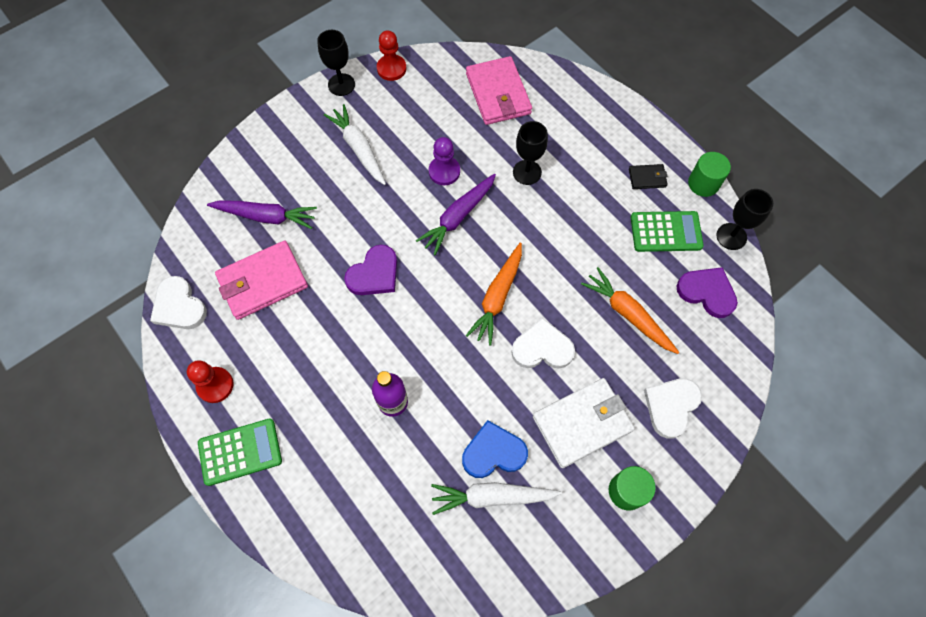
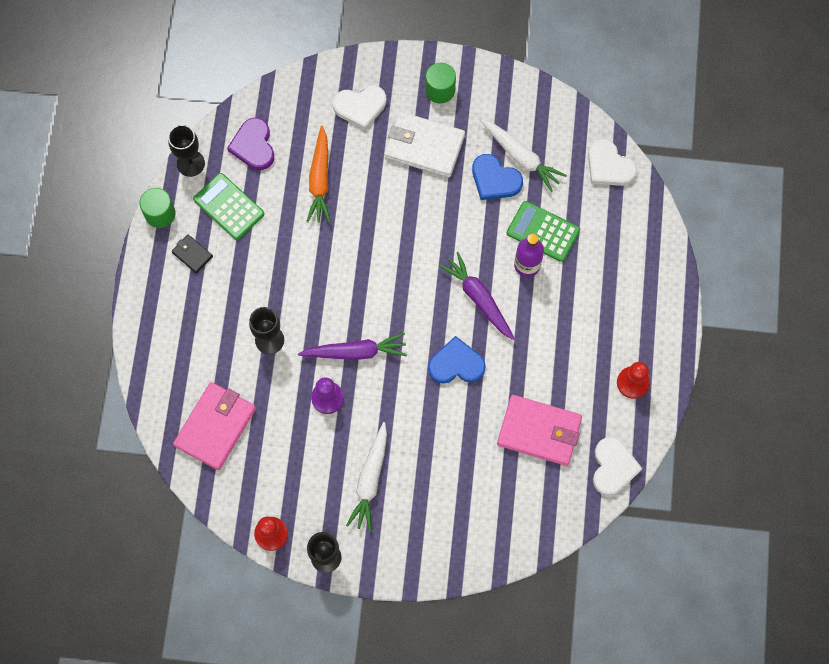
camera: 135 degrees left, 5 degrees up
(240, 452) = (651, 322): green calculator -> green calculator (543, 231)
(266, 217) = (492, 485): purple carrot -> purple carrot (479, 298)
(374, 274) = (456, 364): purple heart -> blue heart
(497, 297) = (390, 269): orange carrot -> none
(542, 348) = (398, 211): white heart -> white heart (609, 166)

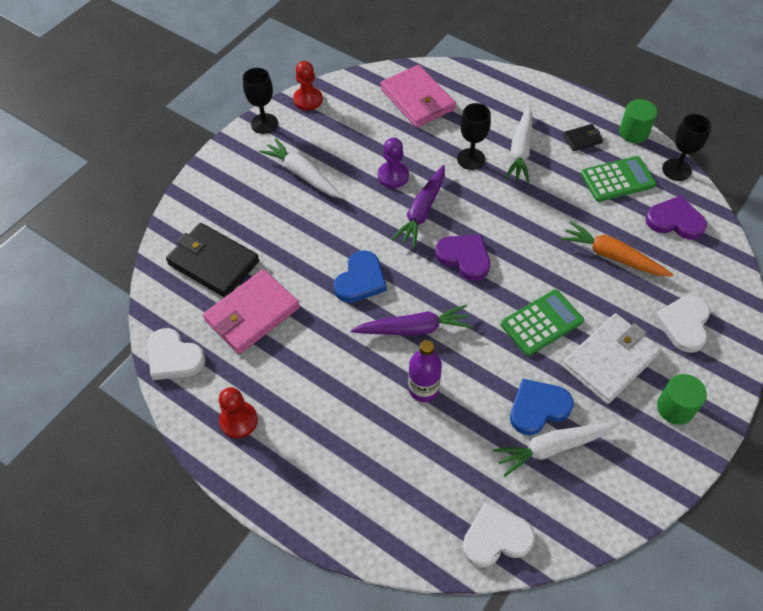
camera: 120 degrees right, 15 degrees down
(235, 302) = (520, 150): none -> white carrot
(386, 293) = (464, 257): none -> purple heart
(509, 497) = (213, 263): none -> black wallet
(543, 231) = (452, 424): green calculator -> green calculator (541, 323)

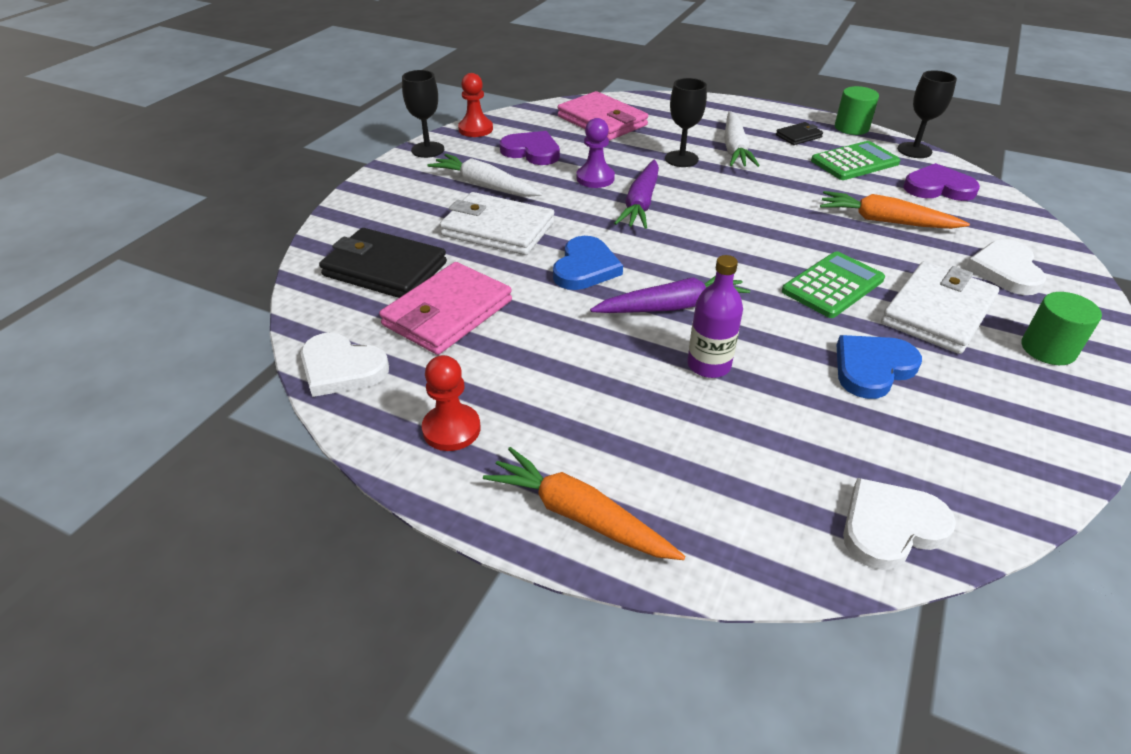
camera: 10 degrees left, 15 degrees down
(303, 228) = (497, 229): none -> white wallet
(305, 500) = (579, 515): none -> orange carrot
(464, 257) = (709, 237): purple heart -> purple heart (532, 151)
(552, 448) = (915, 408): white carrot -> none

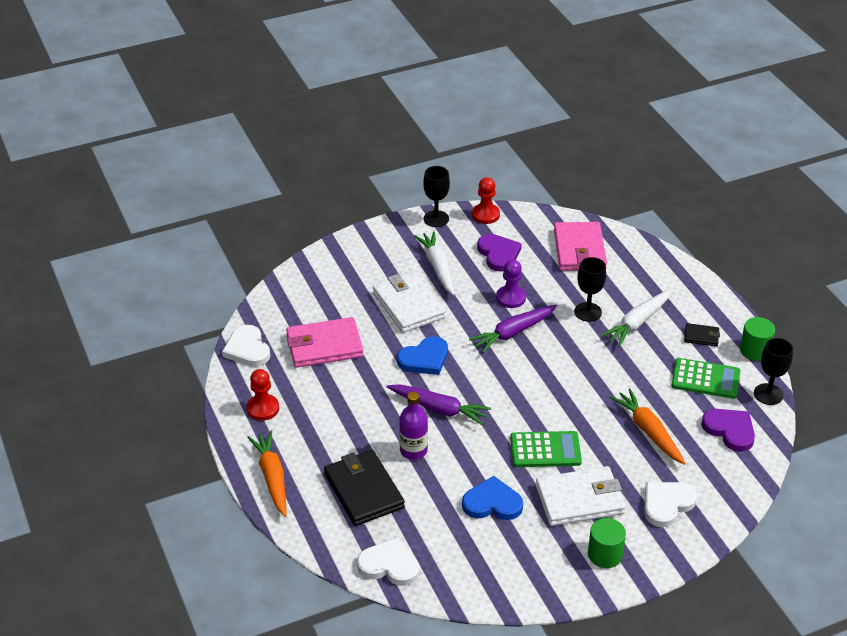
camera: 40 degrees right, 0 degrees up
(384, 269) = (322, 300): black wallet -> black wallet (363, 491)

